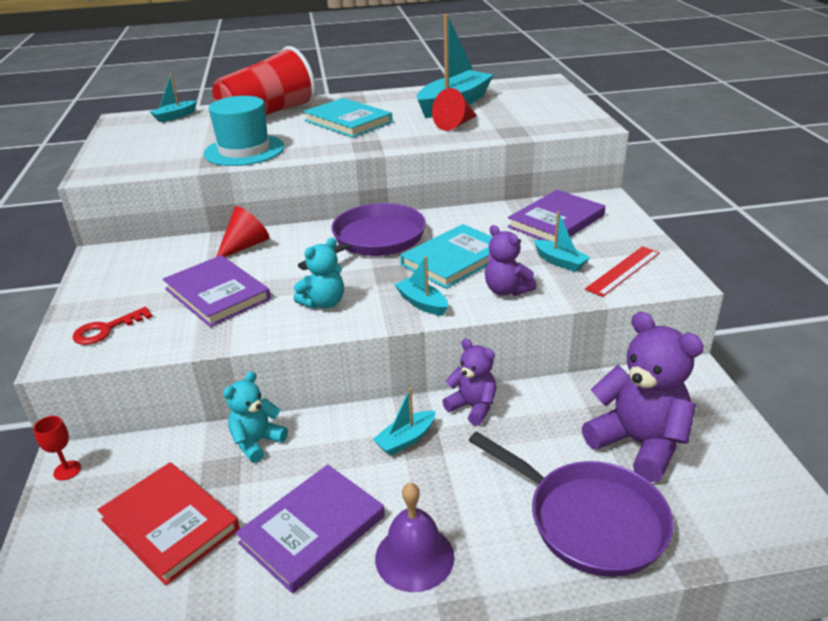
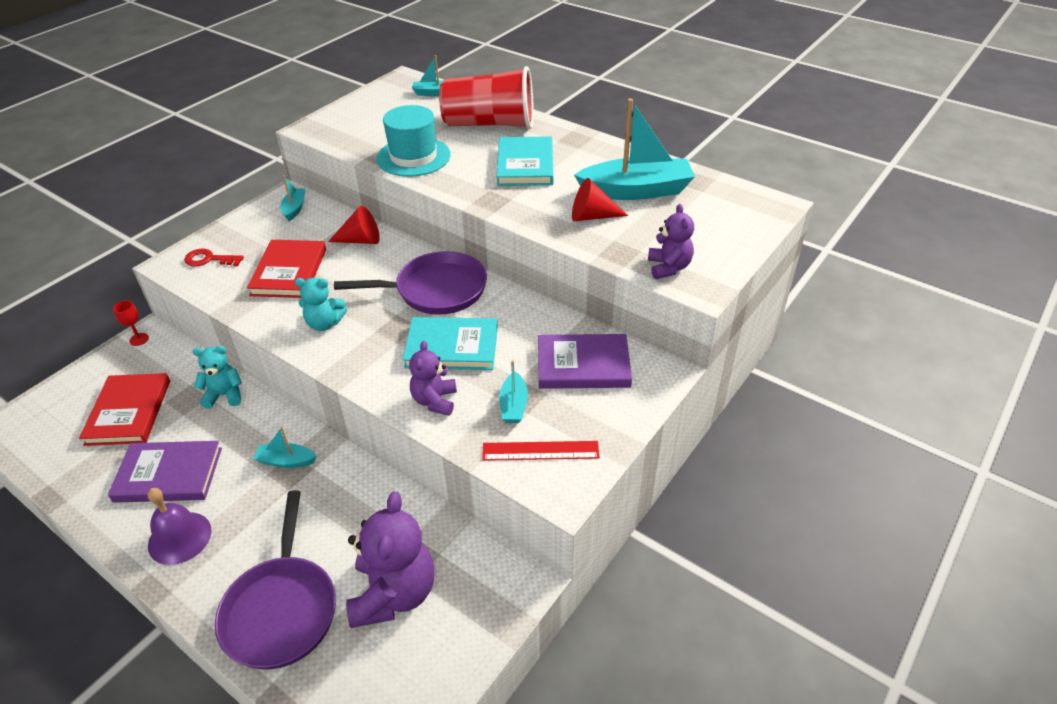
camera: 45 degrees right, 10 degrees up
(217, 294) = (289, 272): purple book -> red book
(422, 303) = (371, 369): turquoise boat -> turquoise boat (294, 208)
(472, 407) = (352, 473): purple teddy bear -> purple teddy bear (668, 267)

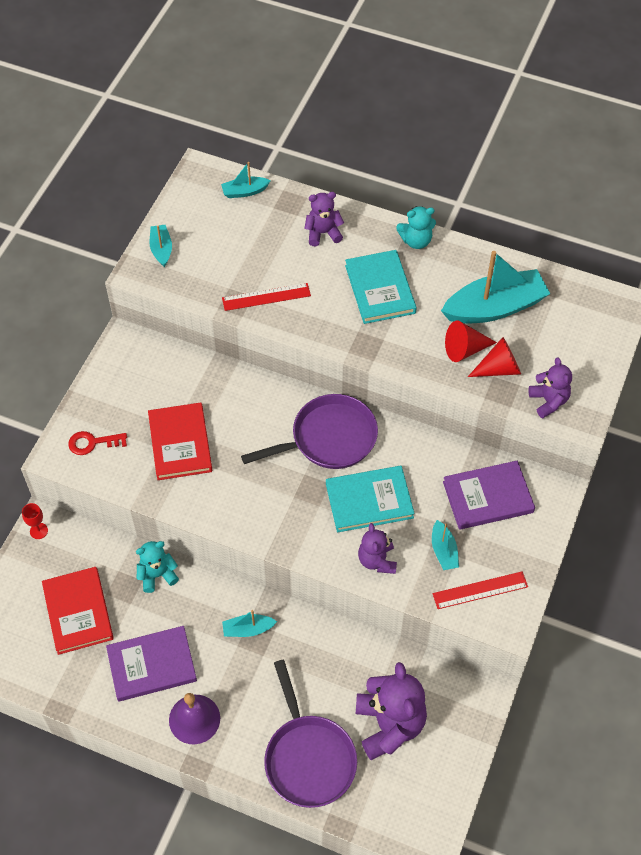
camera: 15 degrees left, 15 degrees up
(294, 208) = (143, 358): turquoise boat -> turquoise boat (161, 249)
(324, 323) = (244, 498): turquoise teddy bear -> turquoise teddy bear (416, 241)
(360, 240) = (230, 389): red cone -> red cone (499, 368)
(413, 157) = (266, 297): turquoise hat -> red ruler
(490, 124) = (323, 233): red cup -> purple teddy bear

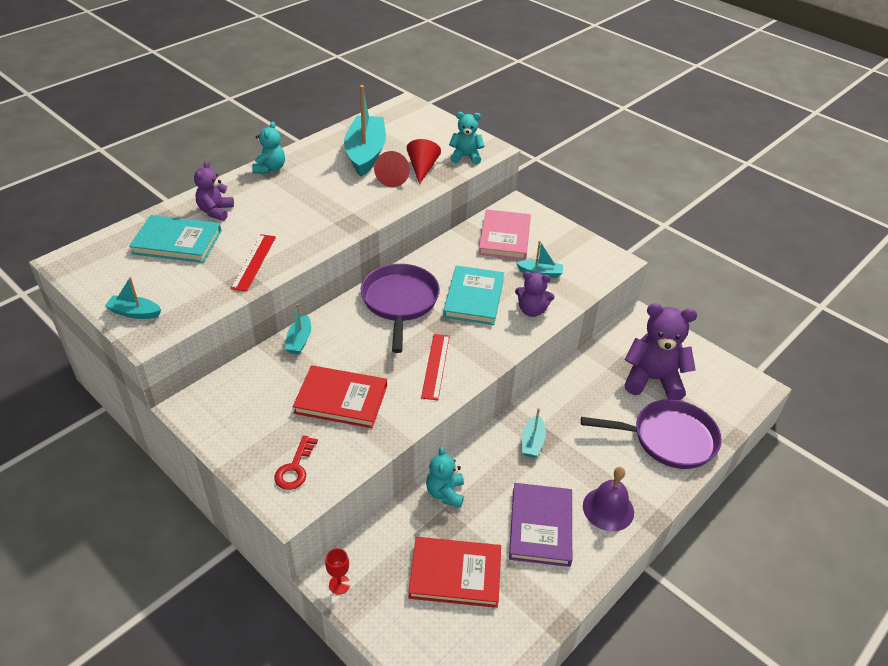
camera: 70 degrees left, 15 degrees down
(244, 191) = (123, 241): turquoise boat -> turquoise boat (299, 341)
(380, 289) = (301, 199): turquoise book -> turquoise book (177, 242)
(480, 590) = (582, 266): red ruler -> red ruler (435, 366)
(488, 497) = (505, 237): purple book -> pink book
(548, 401) = (466, 157): purple teddy bear -> turquoise teddy bear

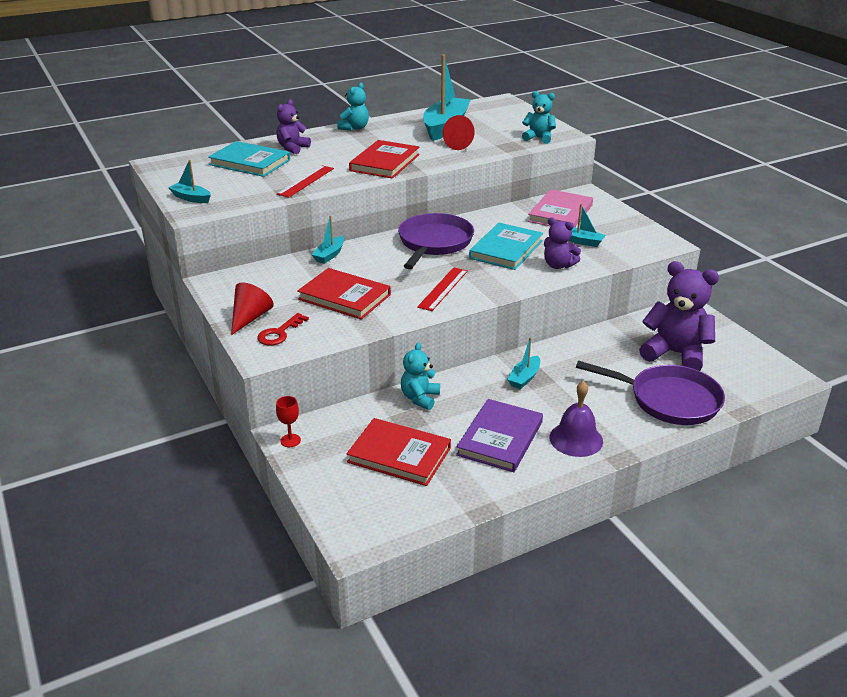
camera: 20 degrees right, 10 degrees down
(326, 218) = (384, 162): none -> red book
(422, 168) = (492, 141): red cone -> red cone (250, 318)

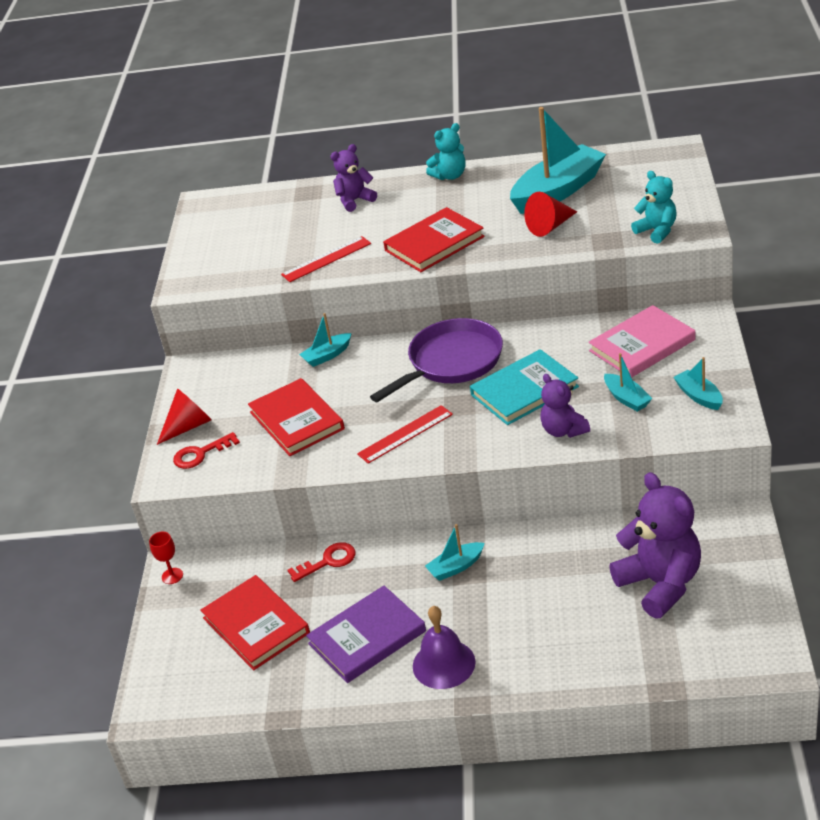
camera: 35 degrees right, 5 degrees up
(191, 198) = (196, 264): turquoise boat -> turquoise boat (699, 396)
(250, 162) = (293, 217): turquoise book -> none
(420, 398) = (328, 561): turquoise teddy bear -> red key
(668, 400) = (592, 645): purple pan -> none

